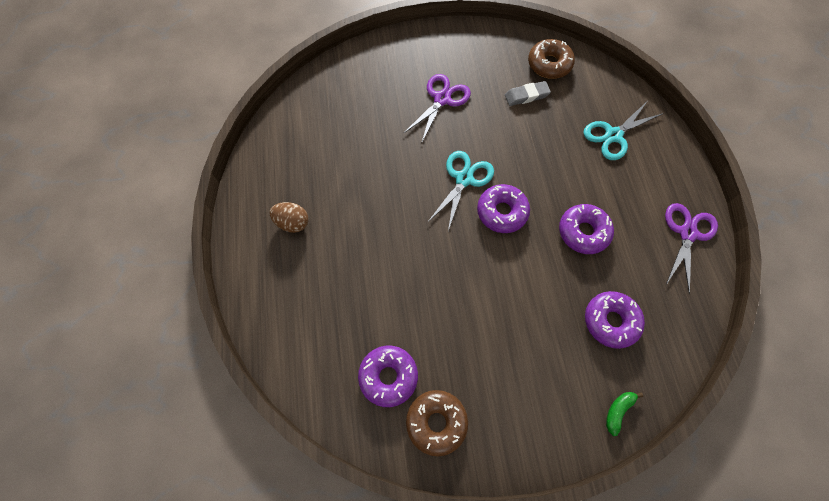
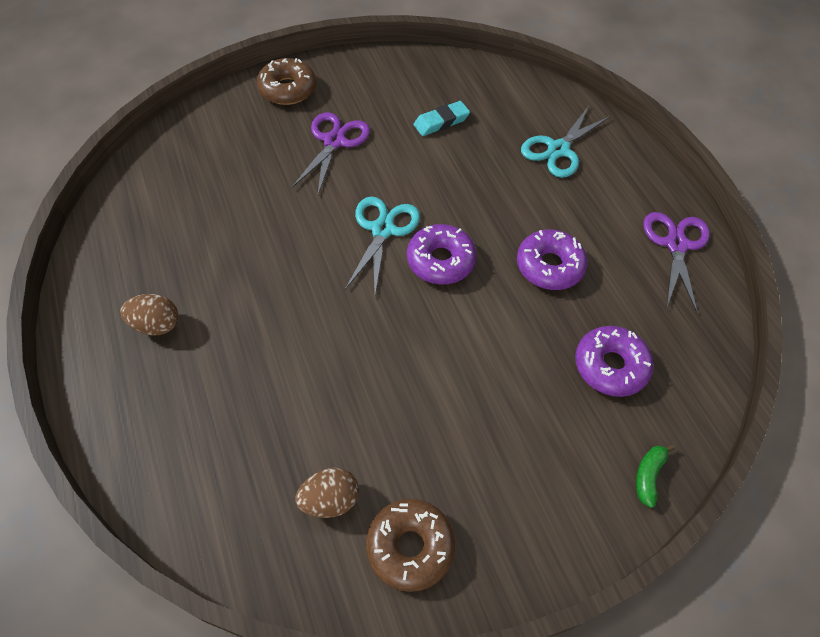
camera: 15 degrees left, 10 degrees down
(388, 376) = (330, 500): purple donut -> brown egg
(526, 96) = (441, 122): grey eraser -> turquoise eraser
(549, 64) = (461, 83): brown donut -> brown donut (287, 89)

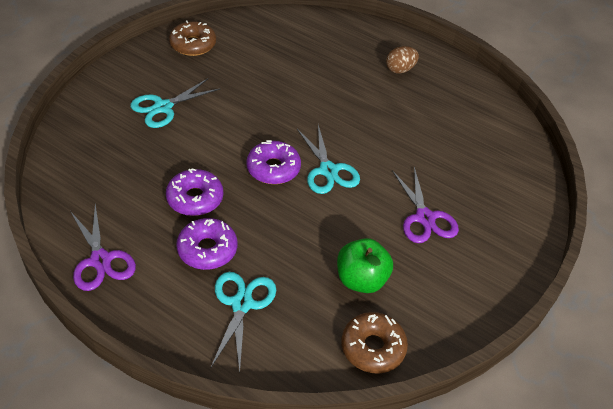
camera: 145 degrees right, 10 degrees down
(287, 89) = (509, 245): brown donut -> brown donut (373, 347)
(330, 500) = (243, 45): brown egg -> none
(441, 122) = (361, 280): turquoise eraser -> green apple
(524, 424) = (163, 107): none -> turquoise scissors
(610, 366) = (123, 155): purple donut -> purple donut (207, 249)
(648, 476) = (80, 112): green banana -> none

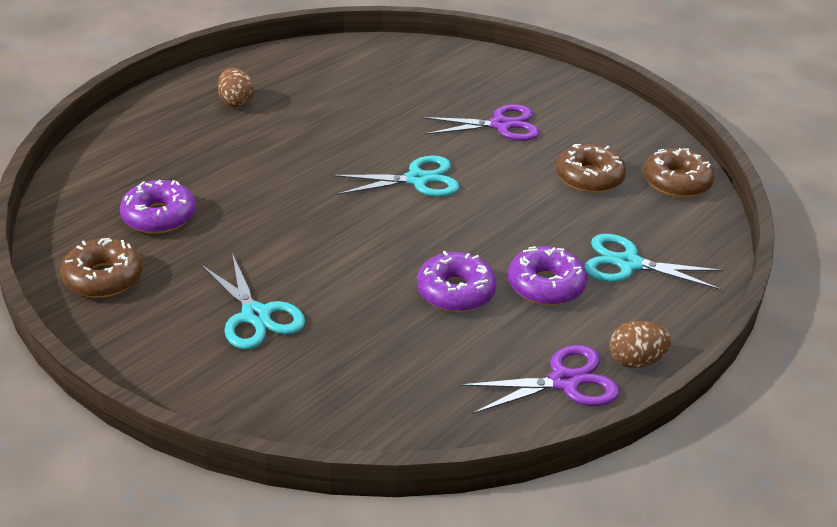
camera: 80 degrees left, 10 degrees down
(123, 304) = (636, 361): none -> brown egg
(273, 168) = (407, 222): purple donut -> purple donut (159, 216)
(361, 280) = (589, 178): green apple -> brown donut

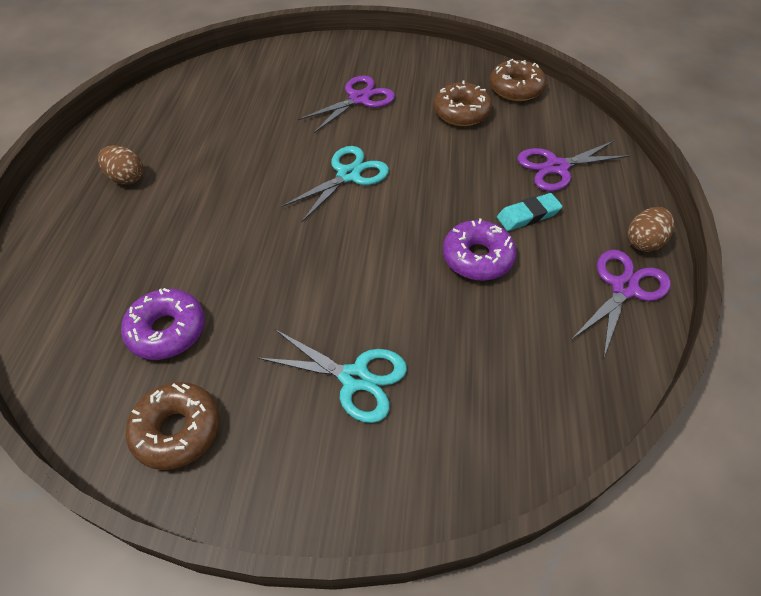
camera: 35 degrees left, 15 degrees up
(546, 285) = (528, 215): purple donut -> turquoise eraser
(628, 264) = (556, 167): turquoise scissors -> purple scissors

